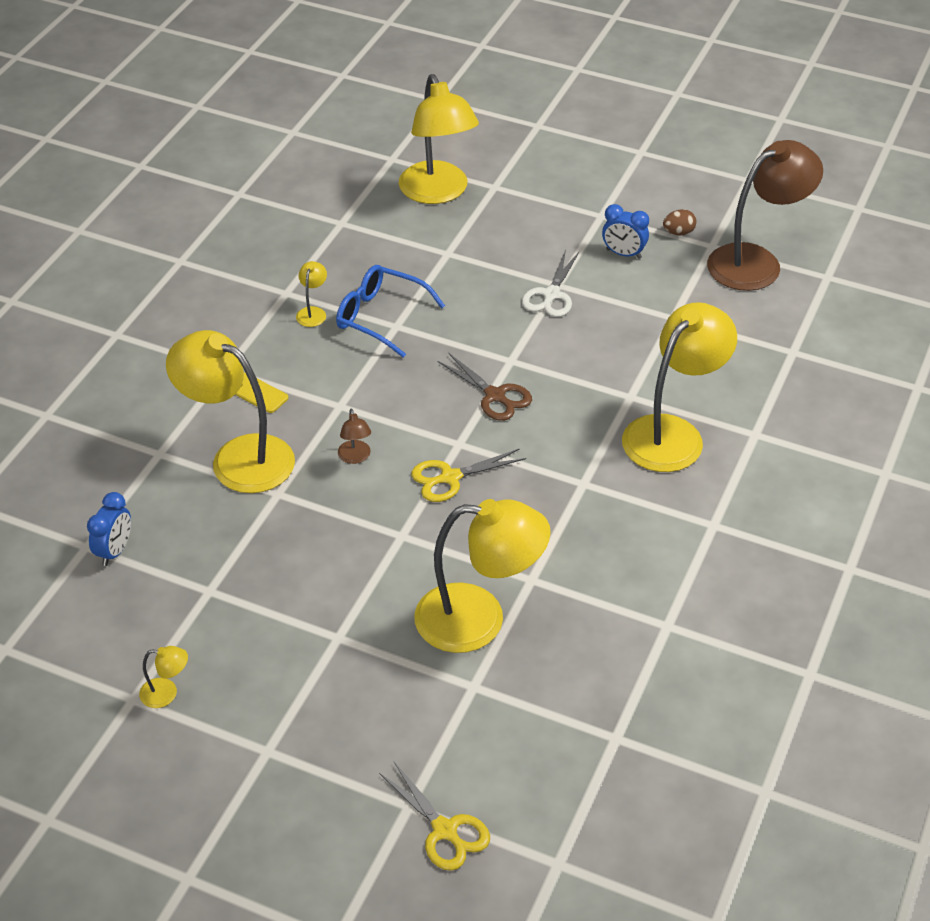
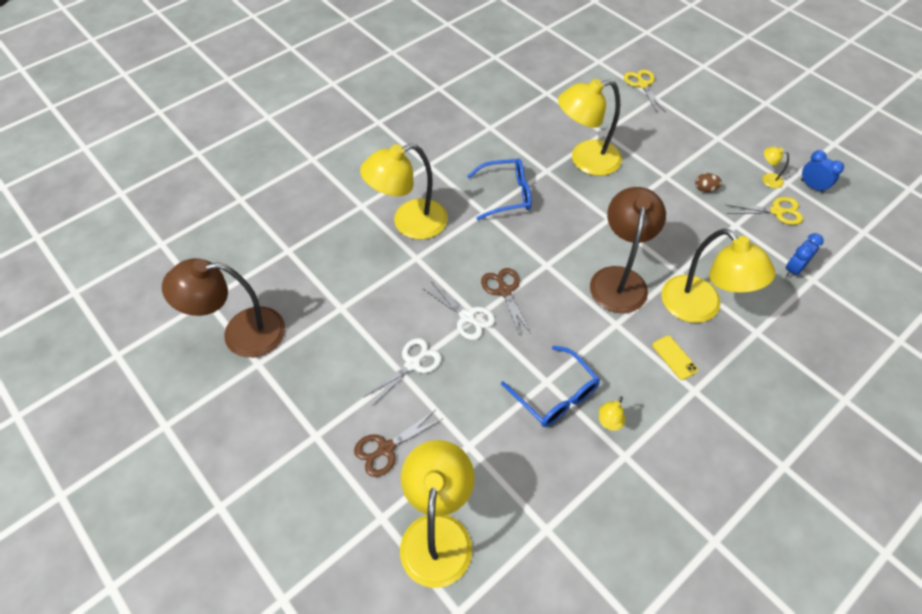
camera: 155 degrees left, 10 degrees up
(355, 457) = (619, 279): brown lamp -> brown lamp, size x2.47
(450, 478) = (563, 243): yellow scissors -> yellow scissors (776, 211)
(479, 619) = (585, 160): yellow lamp -> yellow lamp turned 45 degrees counterclockwise
(522, 355) = (467, 317): none -> white scissors
(526, 227) = (386, 449): none -> brown scissors
(568, 519) = (506, 194): none -> blue glasses
(623, 254) = (330, 383): blue clock -> blue clock (812, 186)
(678, 233) = (271, 388): brown egg -> brown egg (705, 189)

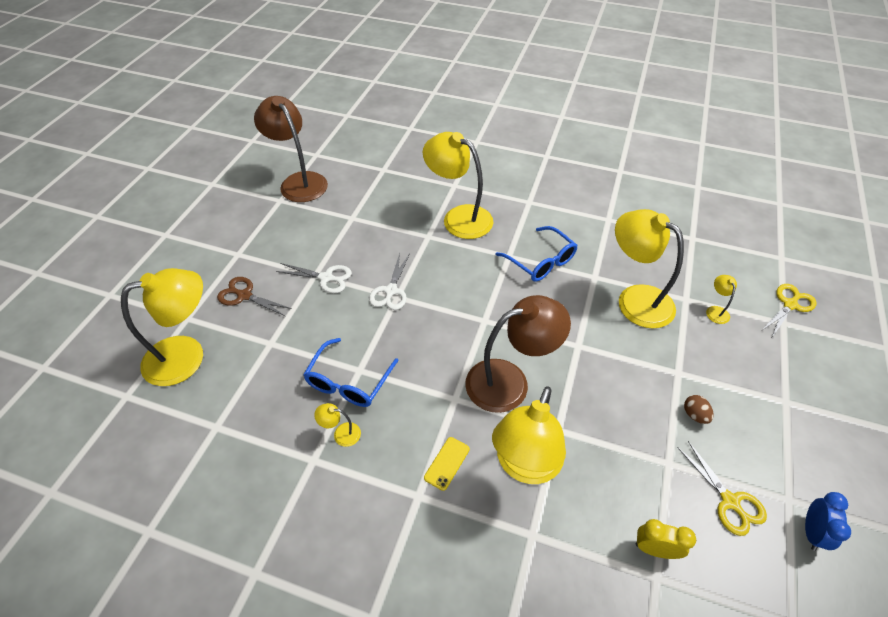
camera: 60 degrees right, 5 degrees down
(504, 291) = (434, 303): brown scissors -> none
(767, 179) = (773, 475): yellow lamp -> yellow lamp (716, 311)
(793, 269) = (654, 549): blue clock -> yellow clock

